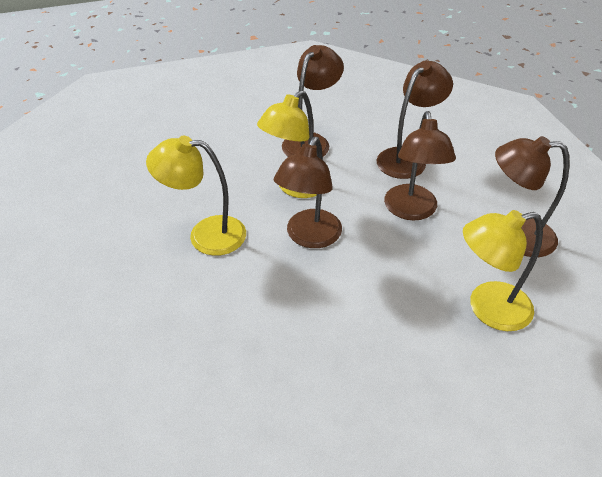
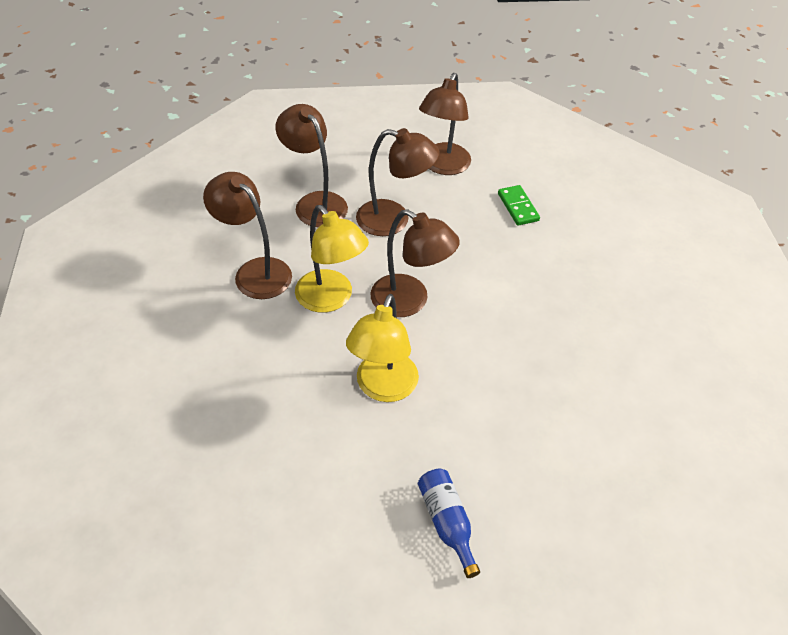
camera: 80 degrees left, 5 degrees up
(72, 295) = (447, 522): none -> blue bottle
(487, 308) = (518, 207): yellow lamp -> green domino

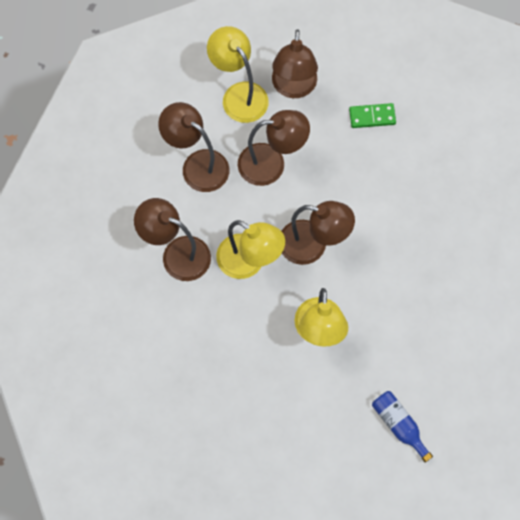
camera: 15 degrees left, 20 degrees up
(384, 159) = (239, 94): none -> yellow lamp
(518, 207) = (372, 116): green domino -> green domino turned 60 degrees counterclockwise

